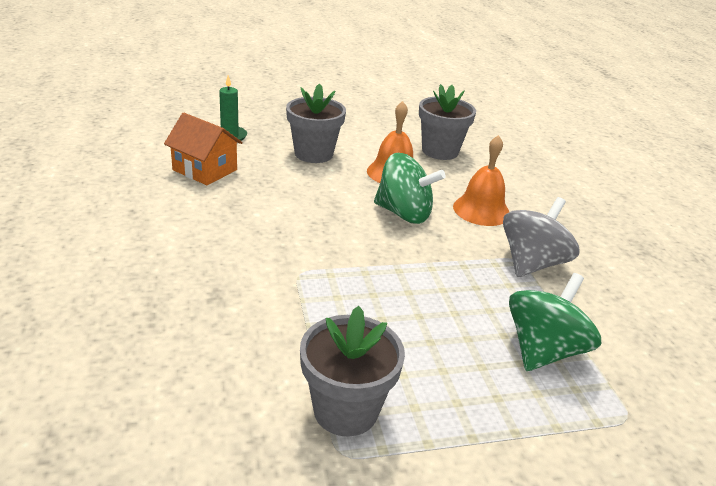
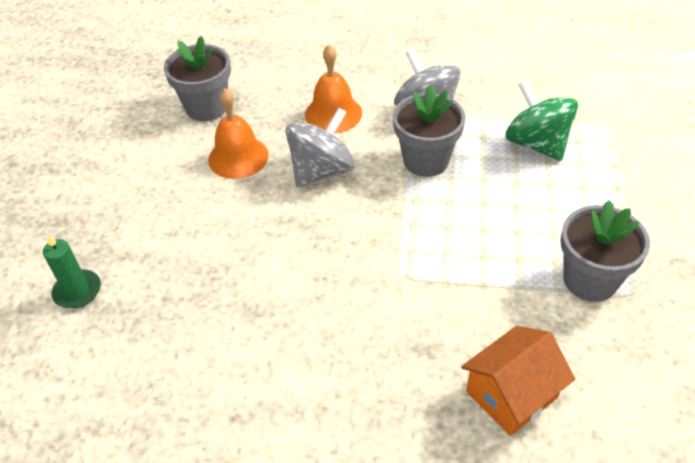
camera: 65 degrees left, 15 degrees up
(205, 170) = (160, 329): orange house -> orange house (511, 394)
(313, 154) = (166, 215): grey flower pot -> grey flower pot (426, 160)
(404, 213) = (321, 170): green spinning top -> grey spinning top

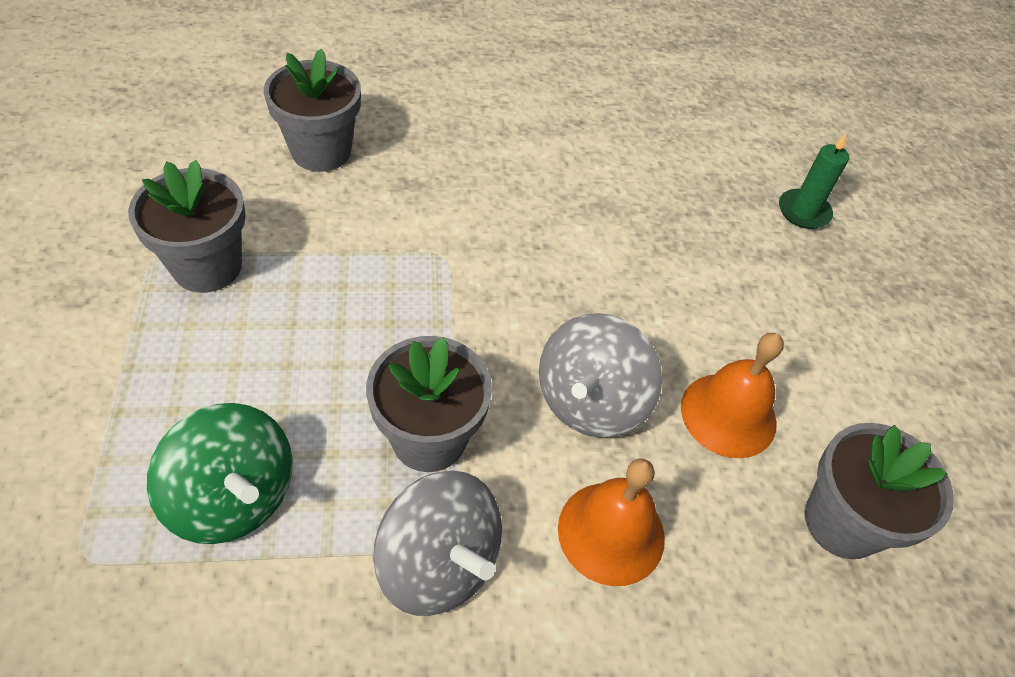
camera: 160 degrees right, 5 degrees up
(511, 394) = (321, 151): orange house -> grey flower pot

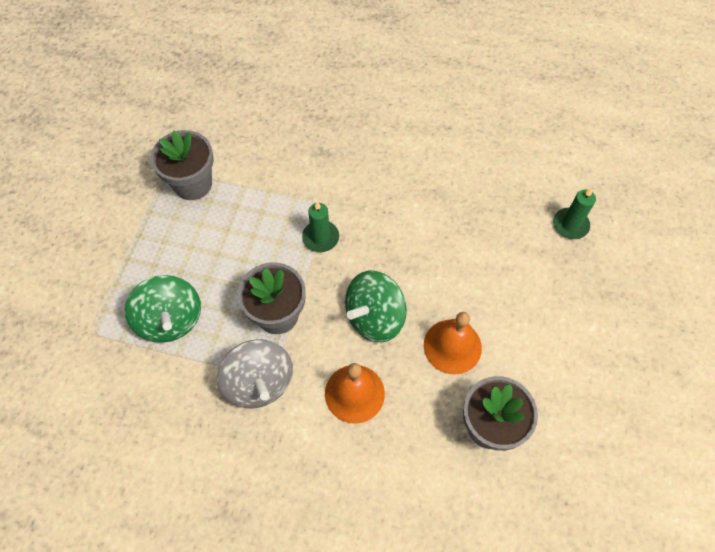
camera: 25 degrees right, 10 degrees up
(321, 151) = (277, 119): grey flower pot -> none
(455, 302) = (320, 237): none -> green candle
(590, 401) = (374, 317): grey spinning top -> green spinning top

